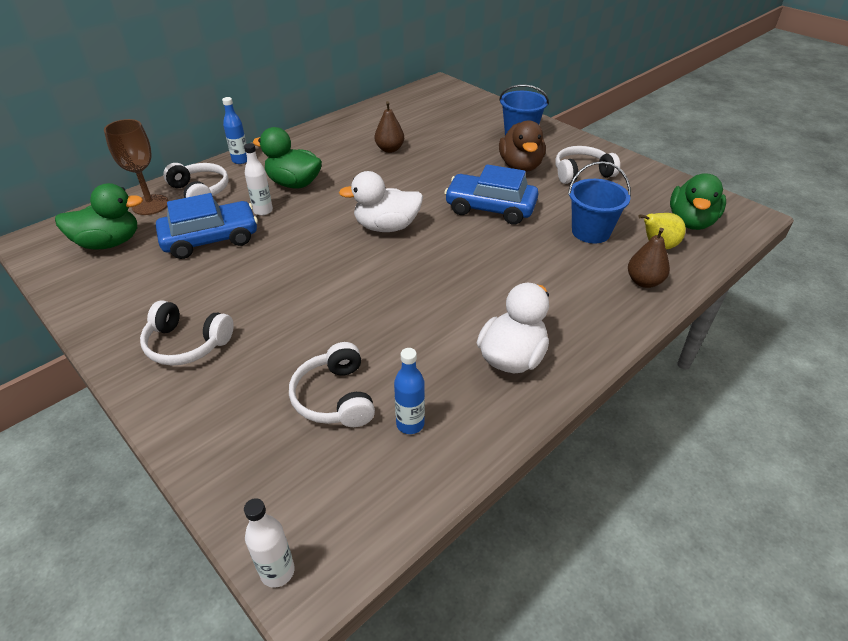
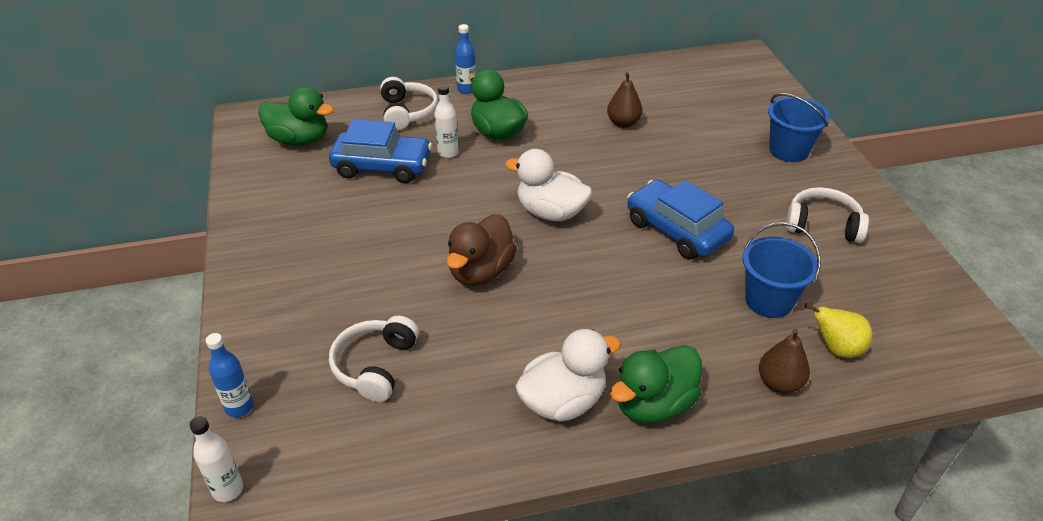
camera: 30 degrees right, 0 degrees up
(150, 205) = (356, 112): brown goblet -> none
(187, 344) = (295, 262): white headphones -> none
(410, 424) = (418, 420): blue bottle -> blue bottle (239, 407)
(520, 166) = (754, 191): brown duck -> brown duck (481, 272)
(691, 222) = (909, 336): green duck -> green duck (653, 404)

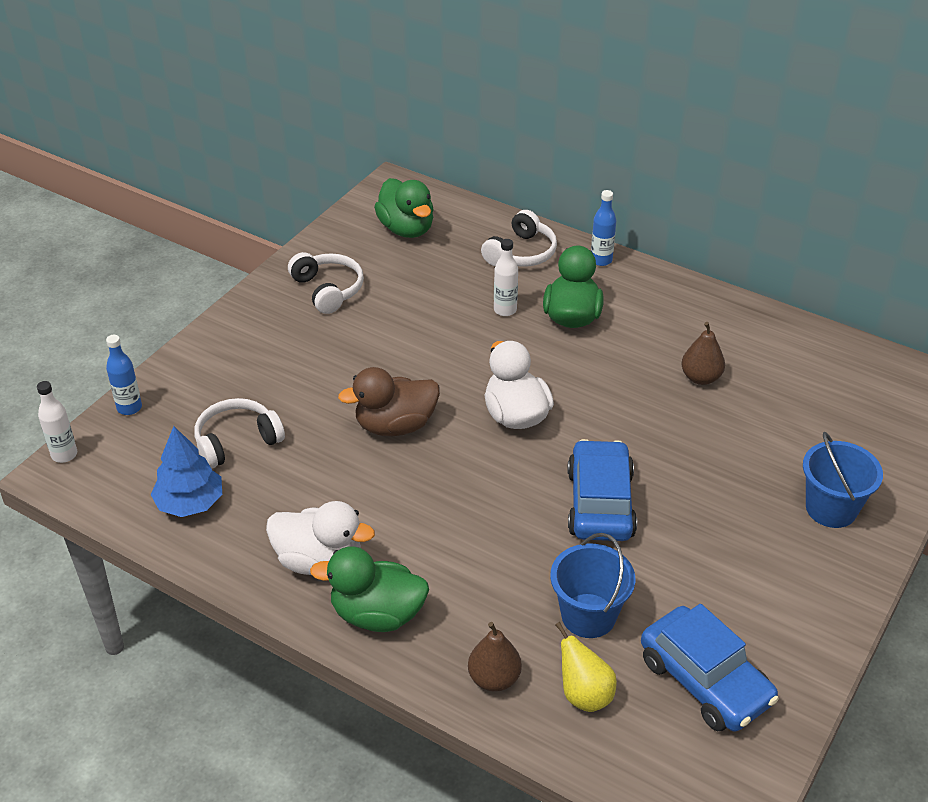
camera: 45 degrees right, 0 degrees up
(382, 166) = (438, 290): blue car -> blue car (705, 681)
(402, 439) = (190, 503): none -> blue tree
(823, 225) = (747, 595): white headphones -> white headphones (328, 290)

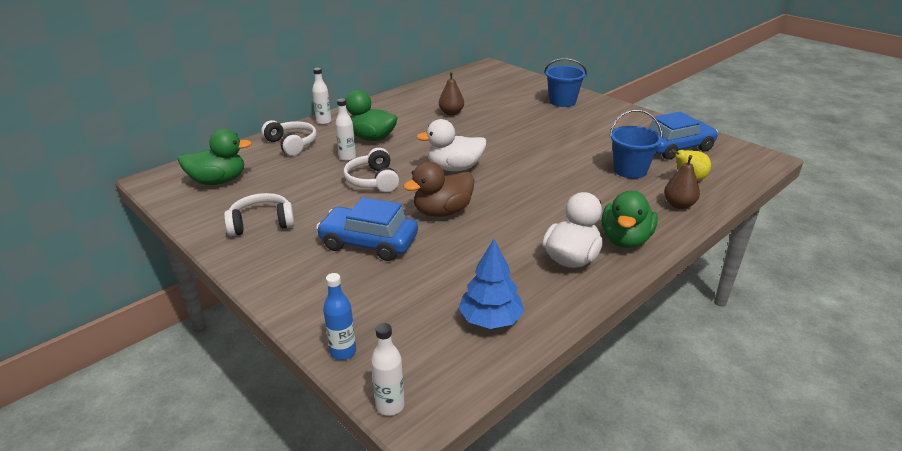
camera: 75 degrees left, 10 degrees down
(237, 441) = (424, 287): white headphones -> white headphones (373, 180)
(395, 425) = (442, 212): brown duck -> brown duck turned 60 degrees clockwise
(600, 503) = (542, 154): blue car -> blue car (369, 243)
(601, 260) = (324, 122): blue bottle -> white bottle

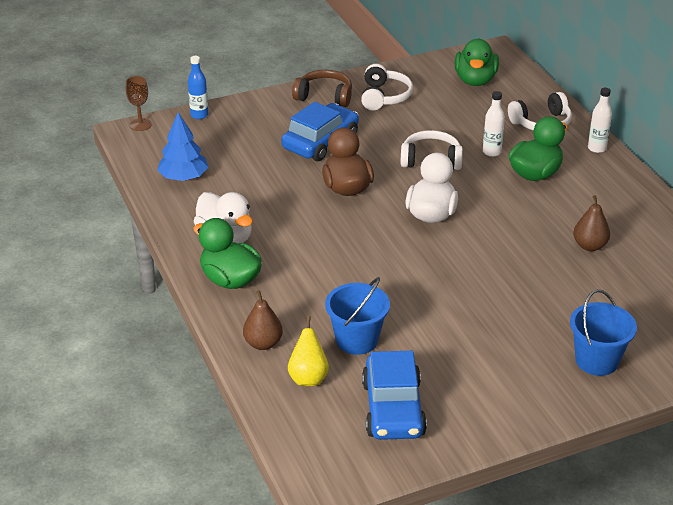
camera: 110 degrees right, 5 degrees up
(270, 261) = (324, 97): none -> brown headphones
(390, 406) = (140, 125): white bottle -> brown goblet

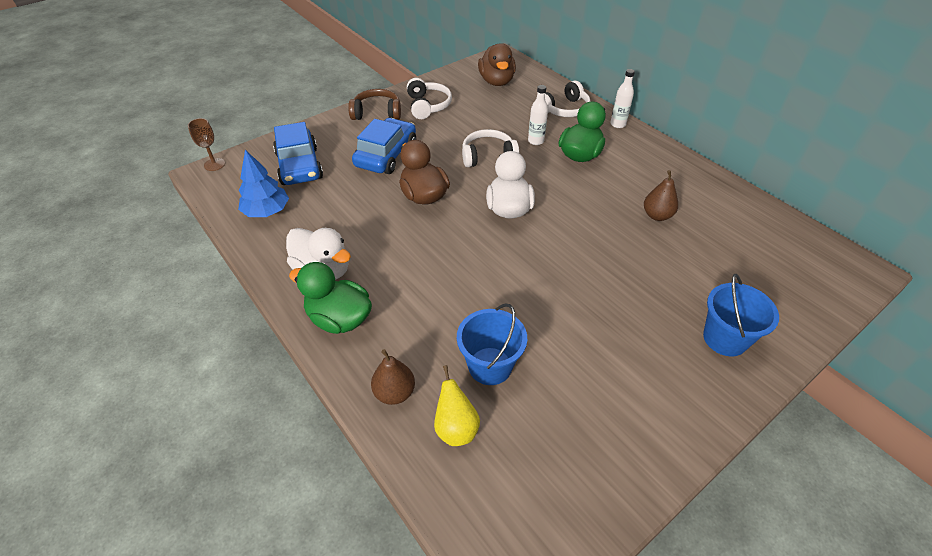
camera: 15 degrees left, 10 degrees up
(199, 115) = (269, 146): blue bottle -> none
(393, 409) = (558, 449): blue car -> blue car (299, 166)
(475, 80) = (496, 81): green duck -> brown duck

